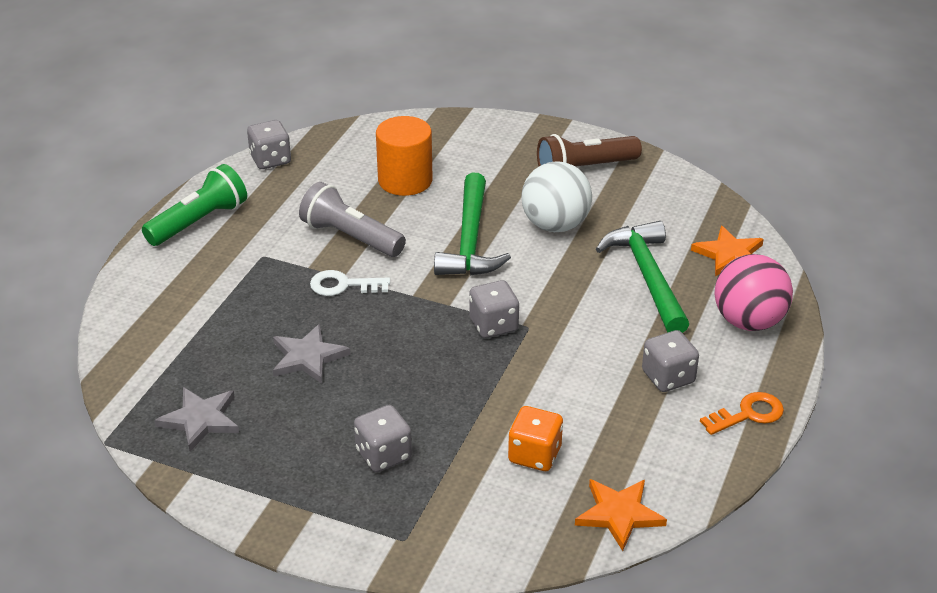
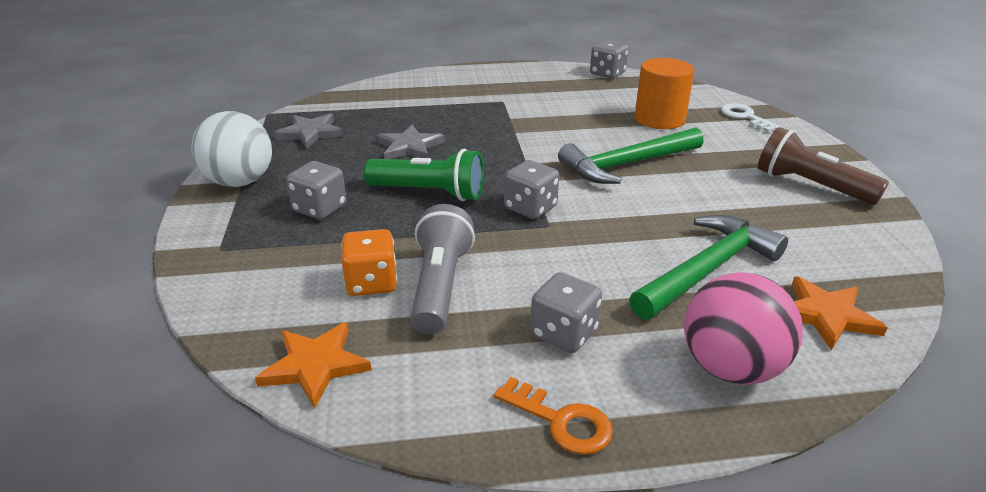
camera: 60 degrees right, 5 degrees down
(199, 221) = (512, 74): green flashlight -> green flashlight (429, 192)
(343, 285) = (505, 135): white key -> white key (745, 117)
(350, 237) = (563, 121): grey flashlight -> grey flashlight (440, 285)
(555, 225) = (707, 196): white ball -> white ball (240, 182)

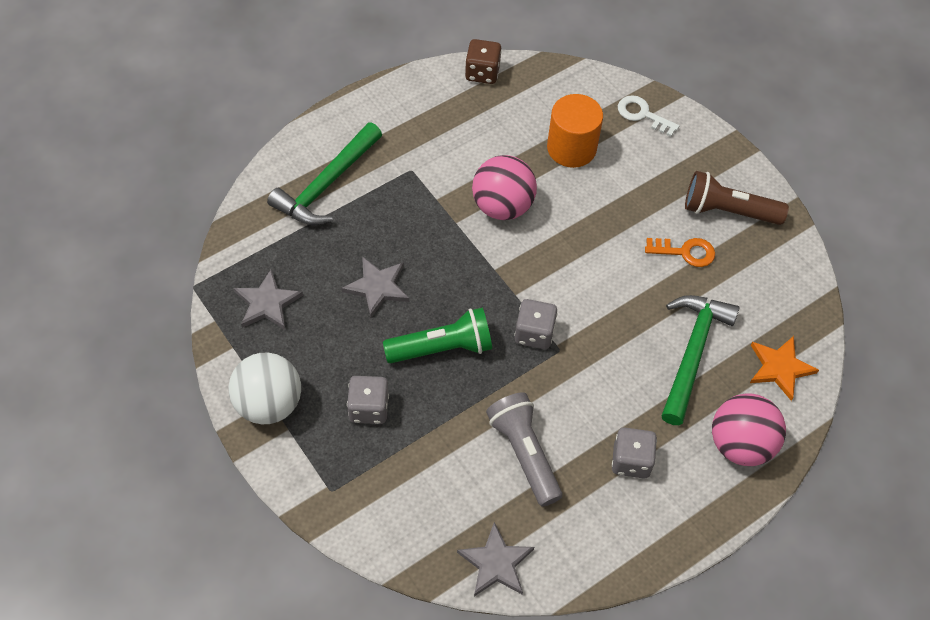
camera: 30 degrees left, 25 degrees up
(315, 365) = (496, 563): orange star -> grey star
(372, 282) = (475, 473): orange dice -> none
(561, 421) = (666, 533): orange key -> orange key (685, 252)
(566, 133) = (502, 206): none -> pink ball
(607, 73) = (482, 73): grey dice -> brown dice
(627, 165) = (578, 238): green hammer -> green hammer (327, 184)

